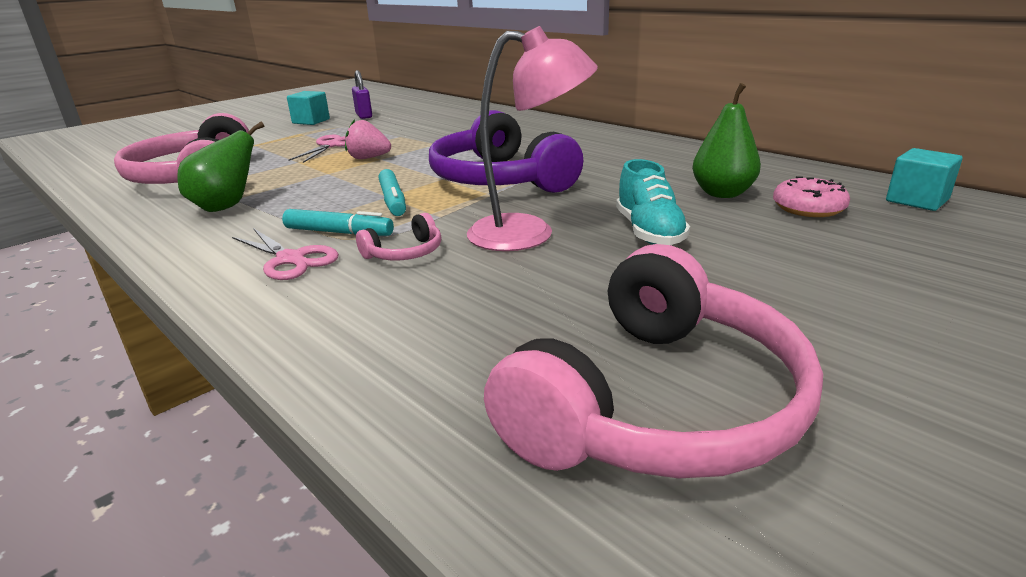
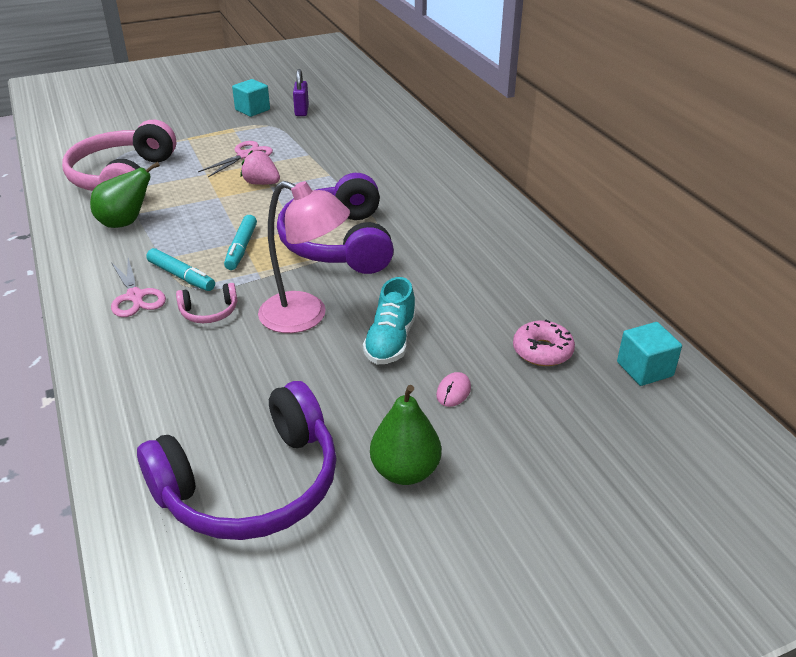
camera: 20 degrees right, 10 degrees up
(658, 403) = (252, 485): pink headphones -> purple headphones
(722, 193) = (494, 312): green pear -> green pear (405, 471)
(772, 254) = (453, 391): none -> pink mouse

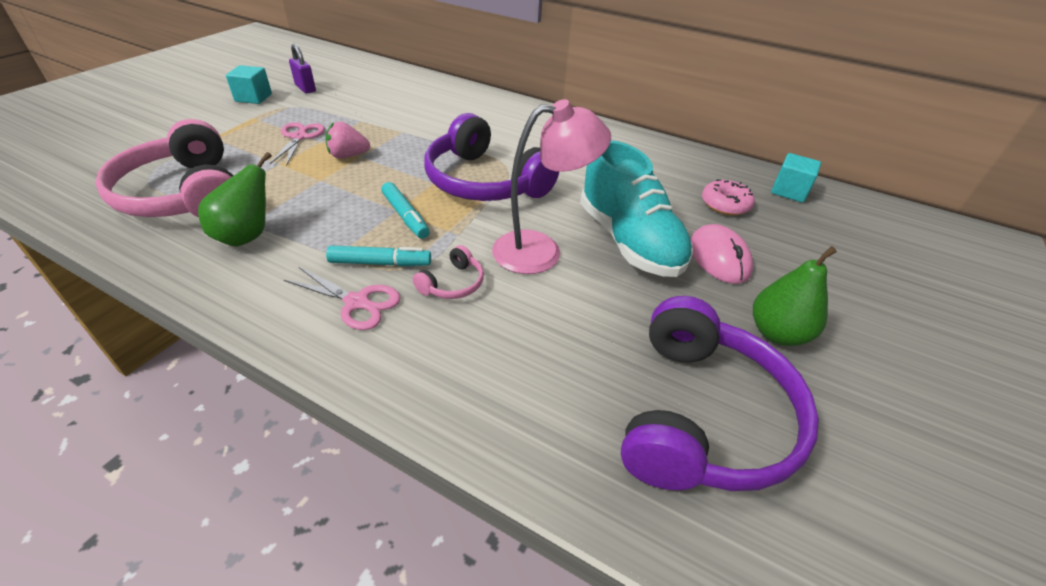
camera: 40 degrees left, 5 degrees up
(390, 341) = (628, 241): turquoise shoe -> turquoise shoe, size x1.67
(453, 391) = (719, 258): pink mouse -> pink mouse, size x1.92

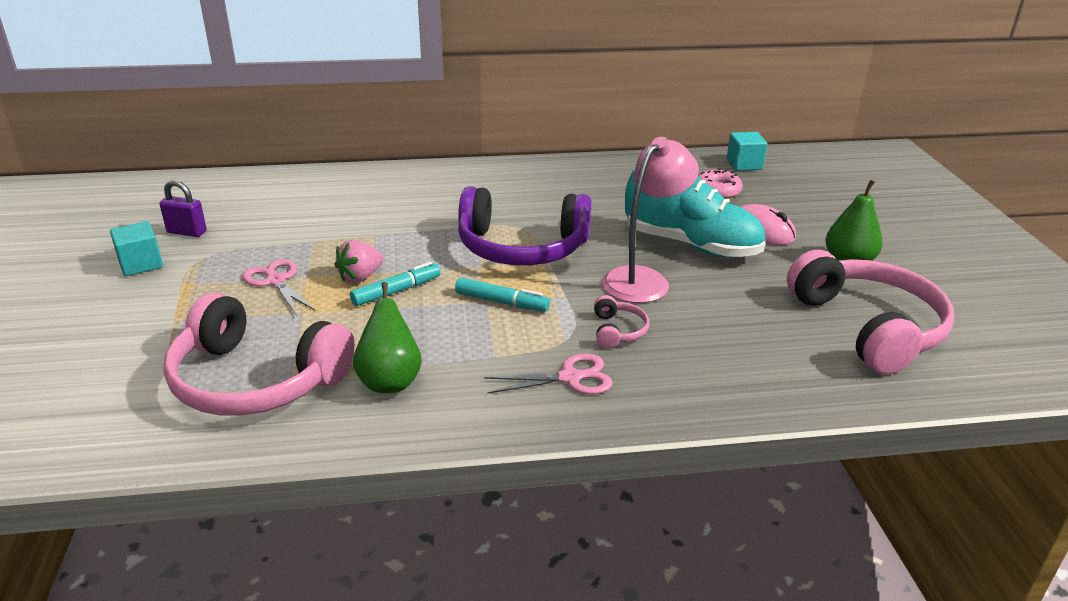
camera: 35 degrees left, 10 degrees down
(380, 263) = (541, 344): turquoise marker -> turquoise marker (396, 291)
(703, 416) = (868, 327): purple headphones -> pink headphones

